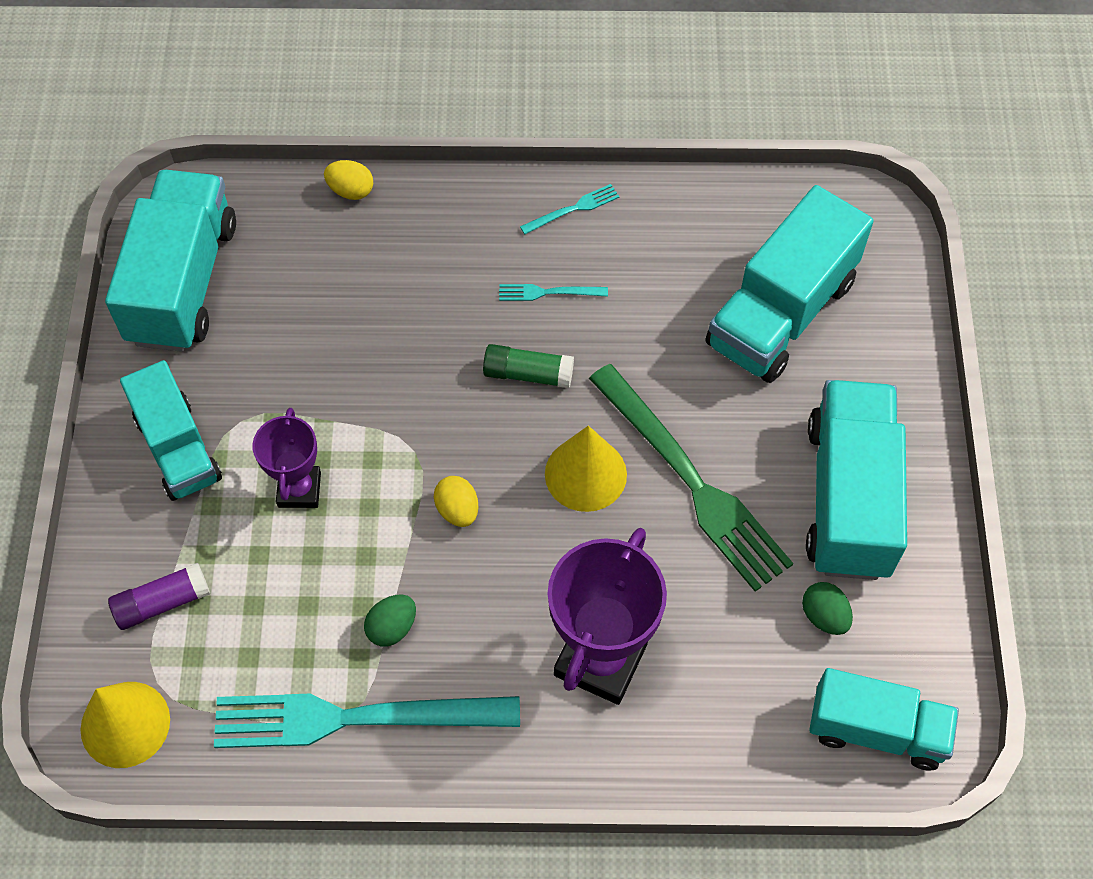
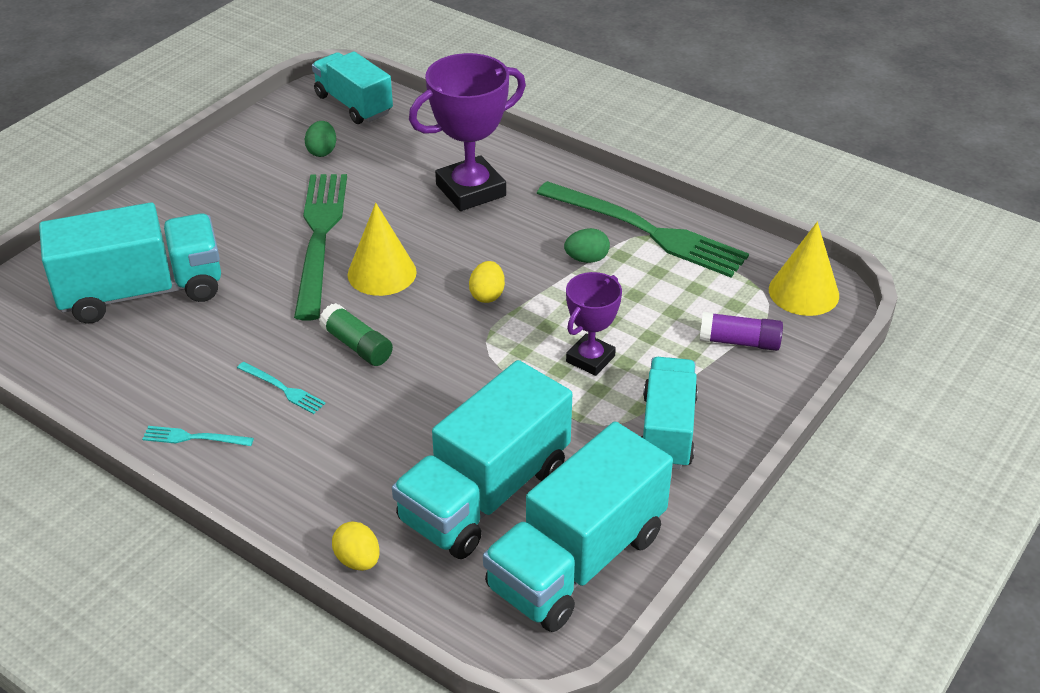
camera: 145 degrees left, 20 degrees down
(354, 718) = (646, 231): turquoise fork -> green fork
(849, 498) = (237, 188): turquoise truck -> turquoise truck (485, 494)

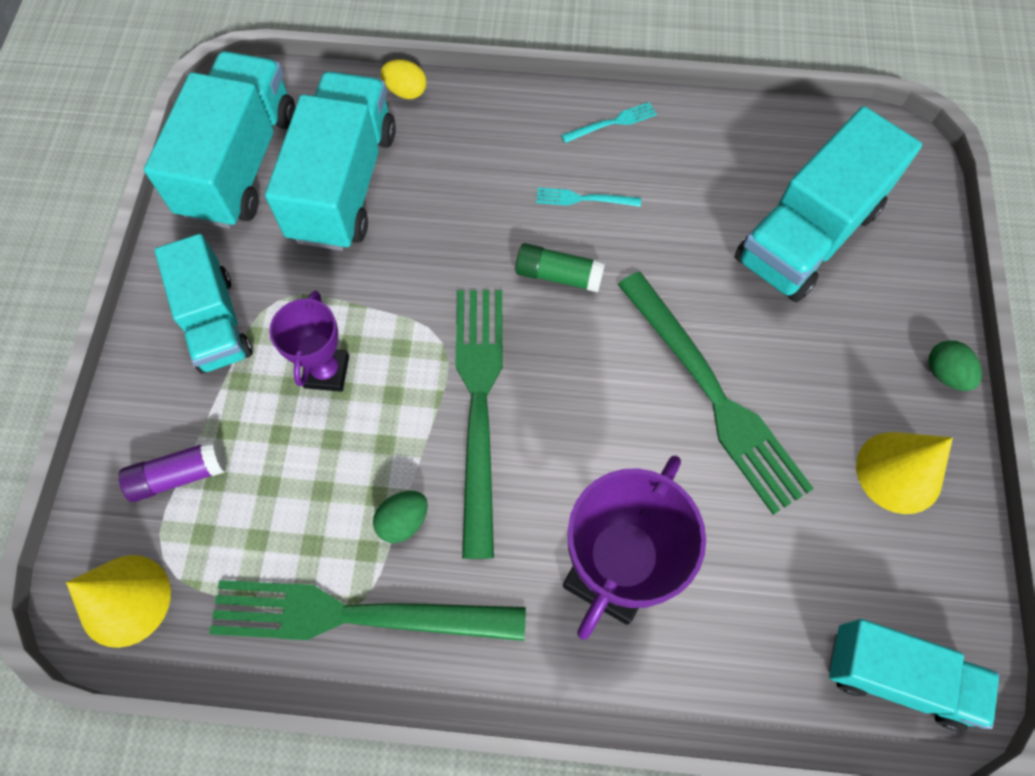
camera: 150 degrees right, 25 degrees up
(322, 151) = (843, 547): green egg -> green egg (945, 374)
(382, 273) = (608, 379): yellow cone -> yellow cone (899, 472)
(487, 295) = (479, 405): yellow egg -> green fork

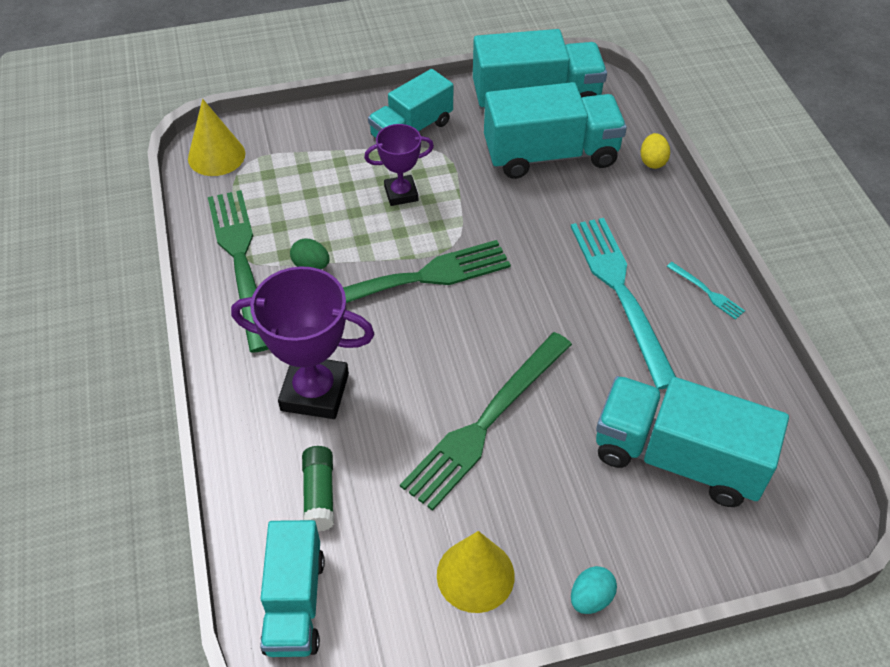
camera: 70 degrees right, 15 degrees down
(179, 475) = (301, 151): purple glue stick -> none
(558, 275) = (542, 296): green glue stick -> green glue stick (319, 494)
(584, 199) = (621, 293): turquoise fork -> turquoise fork, size x2.44
(945, 374) = (590, 598): green egg -> turquoise egg

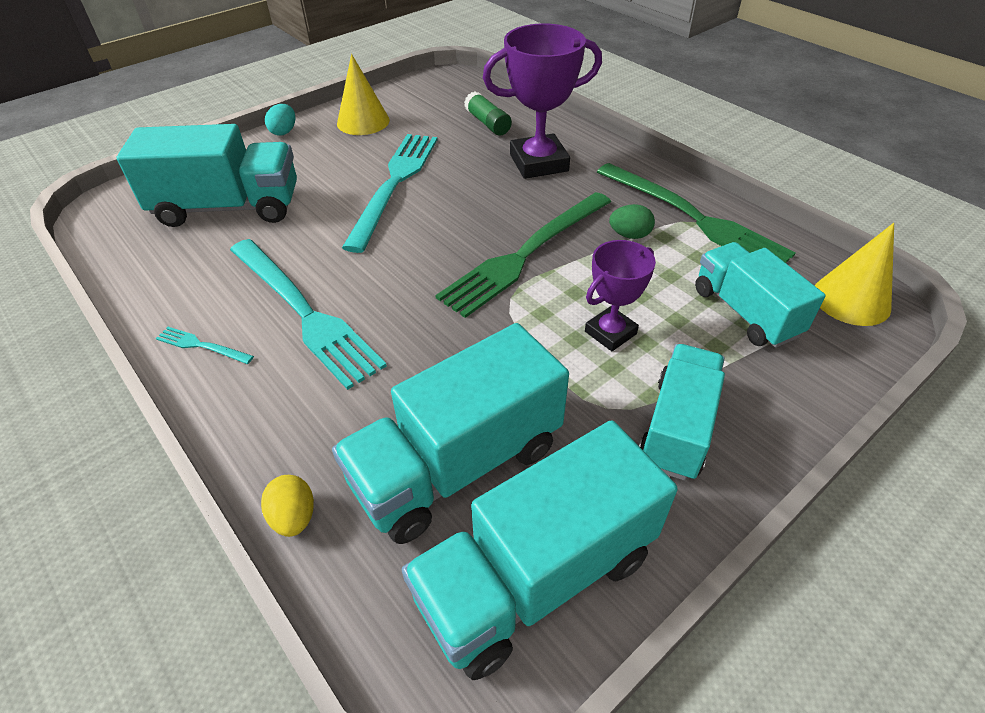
camera: 155 degrees right, 5 degrees down
(295, 603) = (464, 88): turquoise truck -> turquoise truck (745, 312)
(486, 422) = (394, 184): green fork -> turquoise fork

